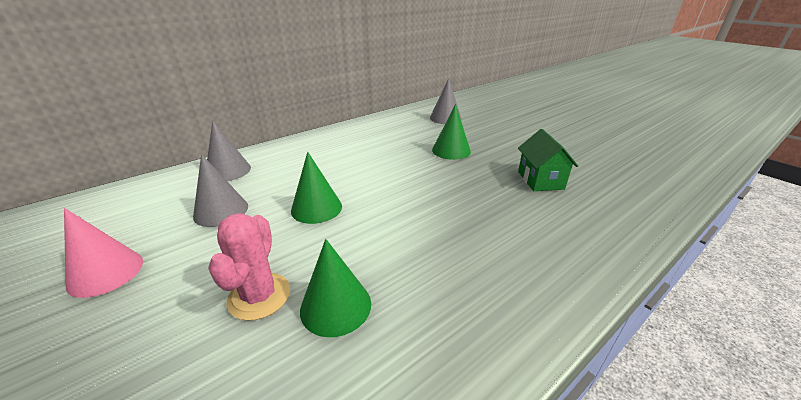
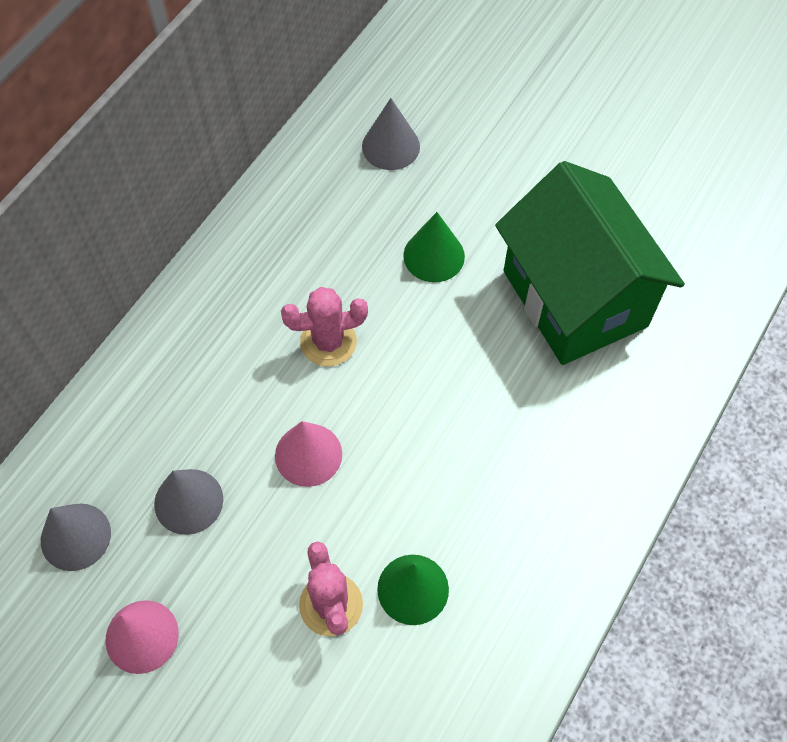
camera: 20 degrees left, 30 degrees up
(228, 171) = (127, 416): grey cone -> grey cone (75, 536)
(316, 208) = (308, 454): green cone -> pink cone
(367, 167) = (328, 342): none -> pink cactus
(540, 180) = (574, 298): green house -> green house, size x2.20

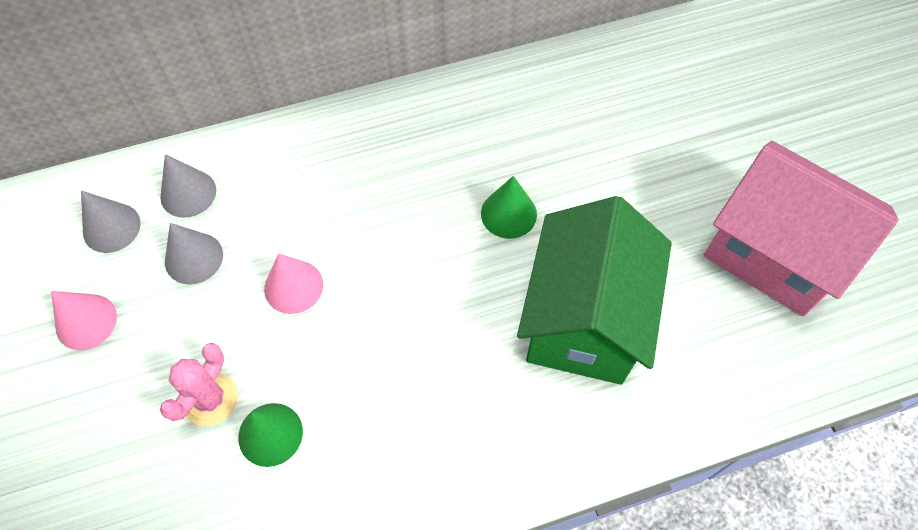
camera: 40 degrees right, 0 degrees up
(328, 342) = (379, 220): pink cactus -> none
(391, 146) = (552, 115): grey cone -> grey cone (188, 193)
(664, 141) = (773, 253): none -> pink house

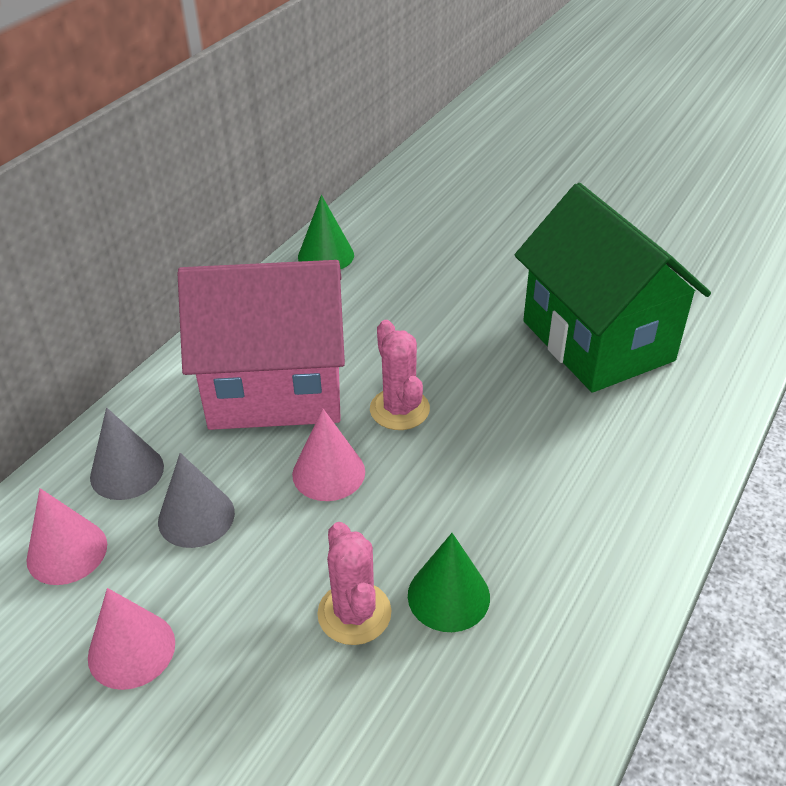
camera: 40 degrees left, 20 degrees down
(111, 227) = (67, 552): grey cone -> pink cone
(384, 271) = (399, 409): none -> pink cactus
(508, 214) = (453, 311): green cone -> green cone (326, 255)
(773, 253) = (665, 227): pink house -> pink house (275, 389)

